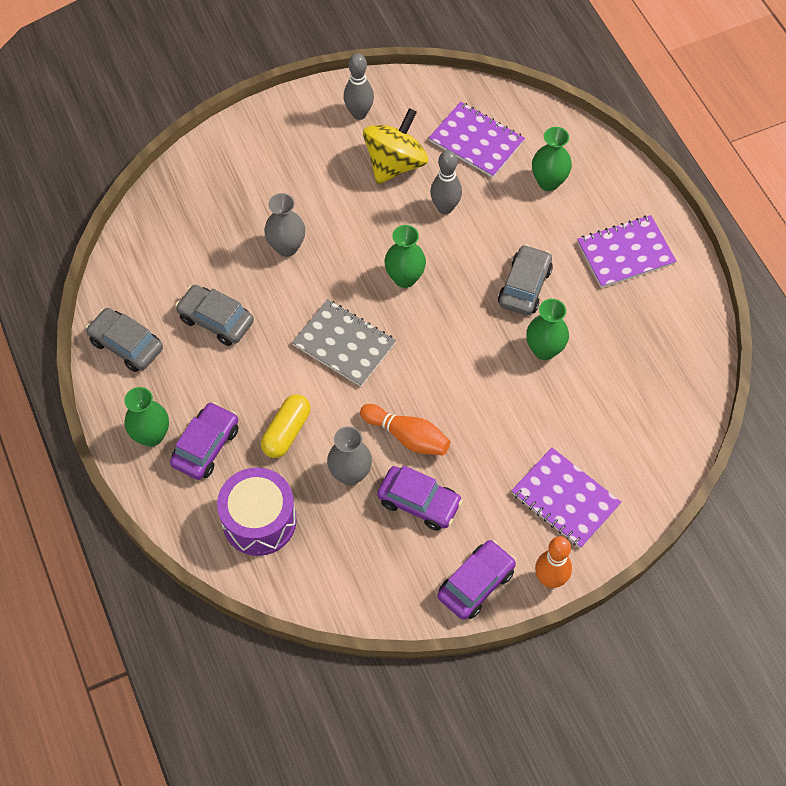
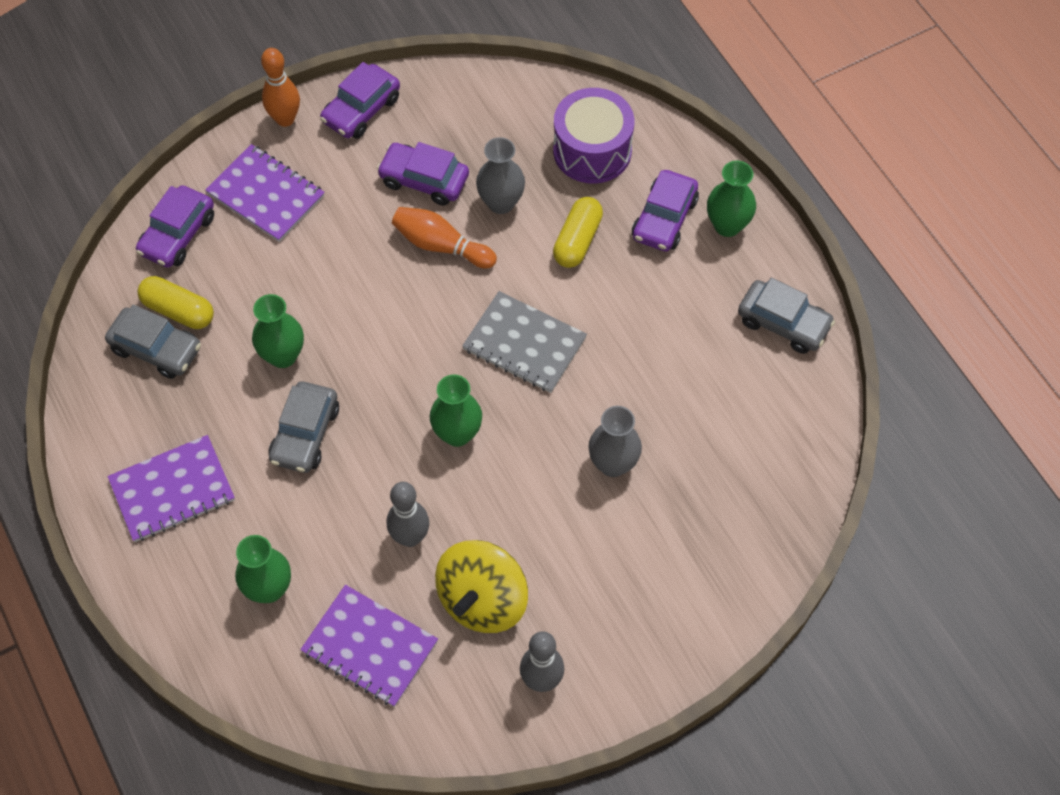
camera: 175 degrees right, 0 degrees up
(216, 320) = (683, 361): grey car -> grey car (156, 349)
(635, 395) = (178, 310): none -> yellow capsule
(642, 465) = (178, 235): none -> purple car

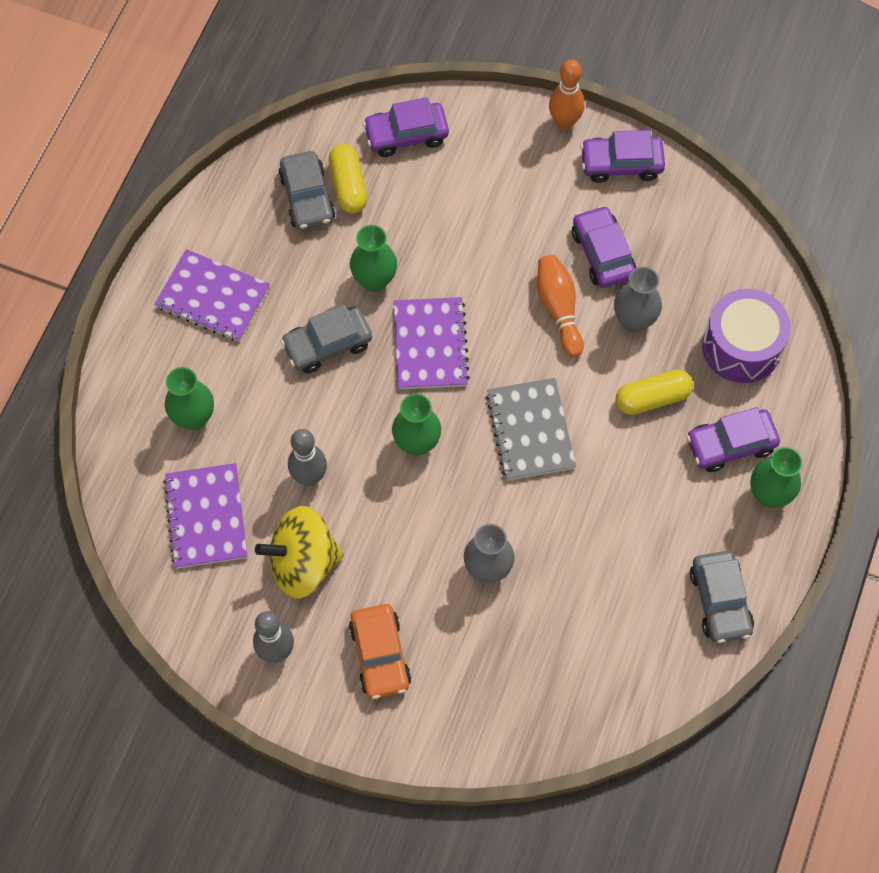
camera: 50 degrees right, 5 degrees up
(266, 195) = (490, 162): purple notebook -> purple notebook (430, 345)
(616, 601) = (380, 655): none -> orange car

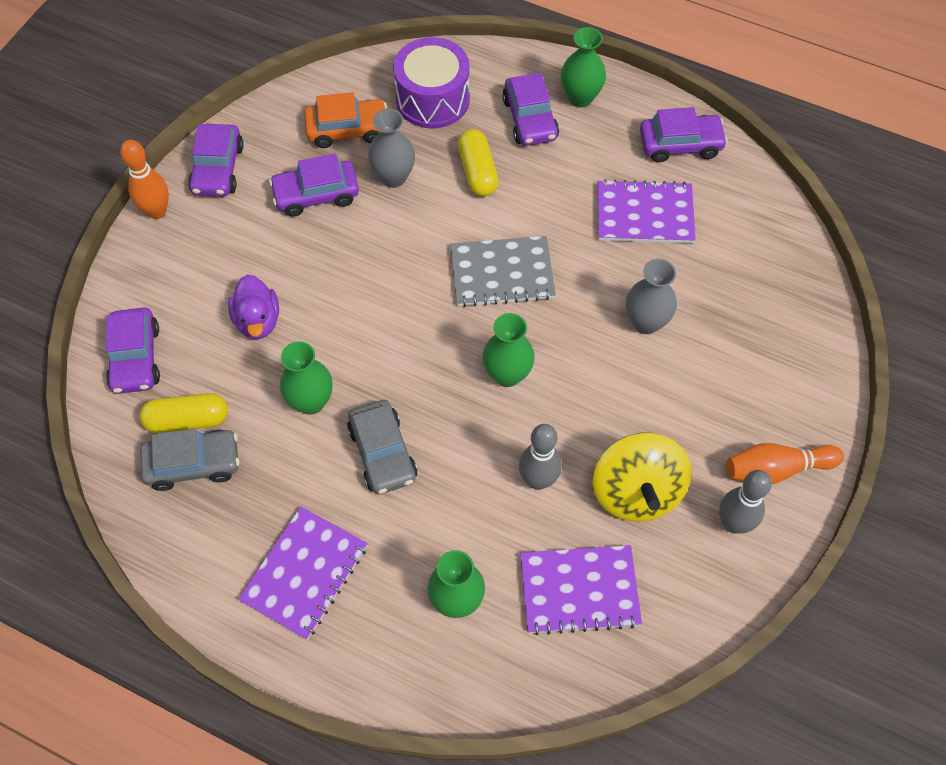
camera: 85 degrees left, 5 degrees down
(380, 655) = (736, 424): orange car -> orange car (347, 129)
(430, 345) = (396, 353): purple notebook -> purple notebook (644, 214)
(454, 225) = (257, 320): none -> purple duck
(559, 309) = (372, 237): orange bowling pin -> orange bowling pin (776, 469)
(720, 601) = (680, 144): grey car -> purple car

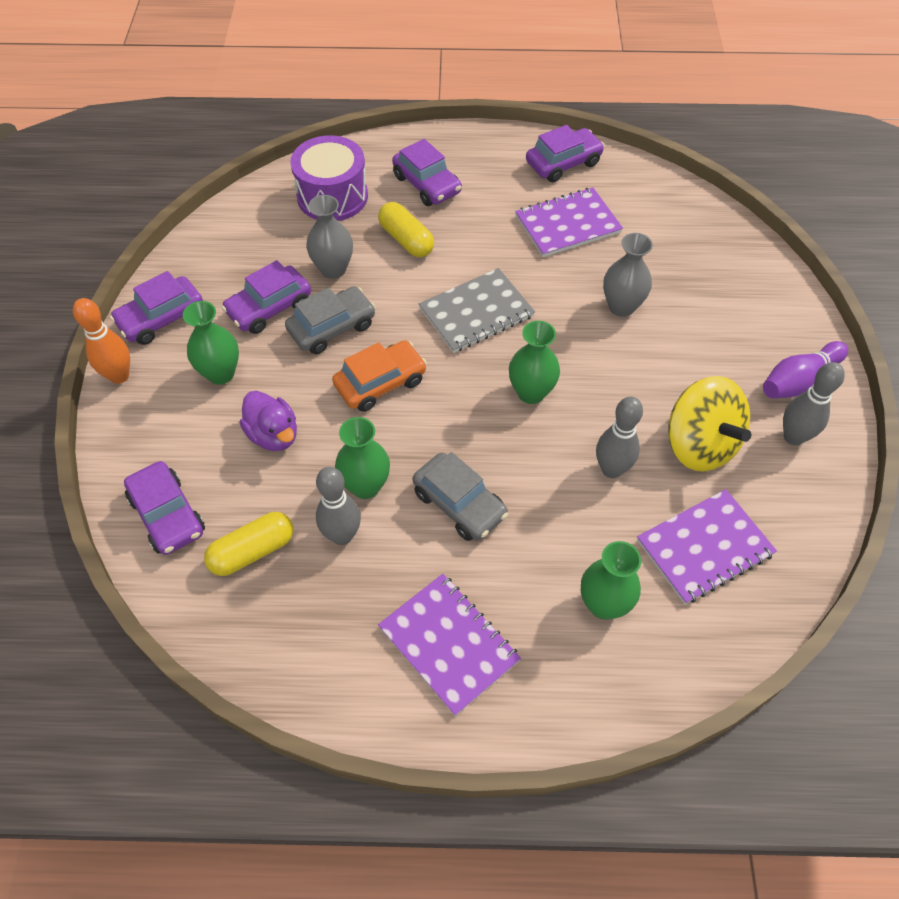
camera: 25 degrees left, 5 degrees down
(193, 464) = (281, 589): grey car -> grey car (332, 327)
(218, 169) = (161, 318): purple car -> purple car turned 75 degrees clockwise
(267, 438) = (342, 535): none -> grey bowling pin
(304, 573) = (449, 644): purple notebook -> purple notebook turned 45 degrees counterclockwise
(347, 129) = (268, 245): orange car -> orange car (380, 383)
(580, 97) = (459, 155): green vase -> green vase (221, 373)
(776, 469) = (798, 380): orange bowling pin -> purple bowling pin

